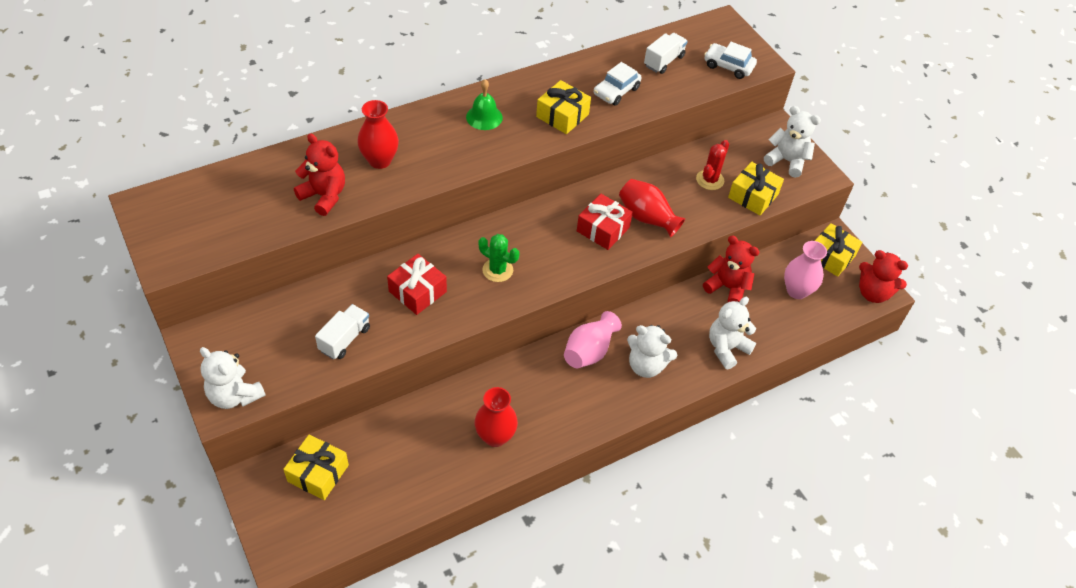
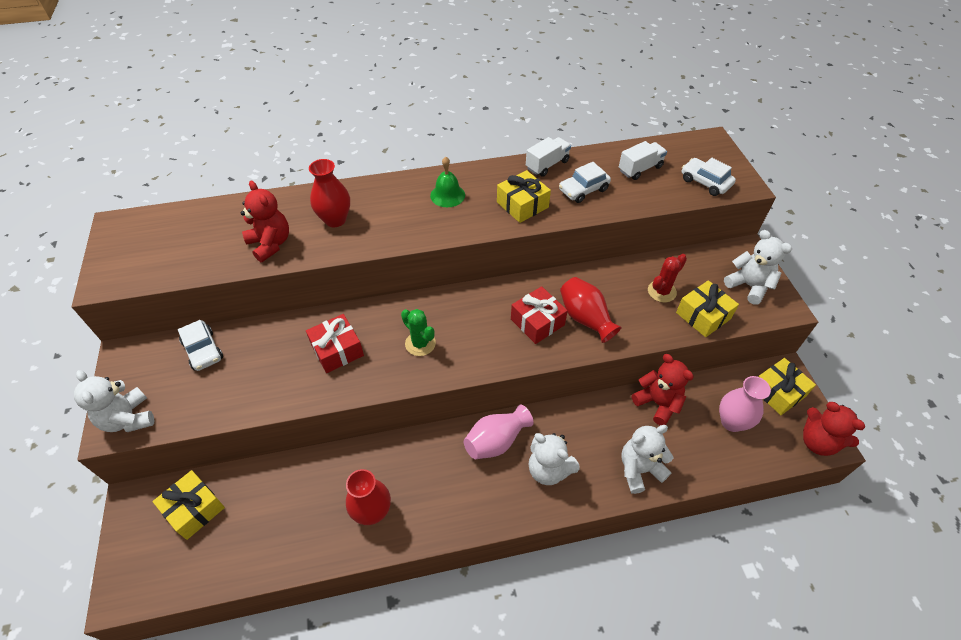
camera: 20 degrees right, 0 degrees up
(278, 318) = (203, 350): none -> white car
(345, 339) = (251, 384): white truck -> white truck (547, 165)

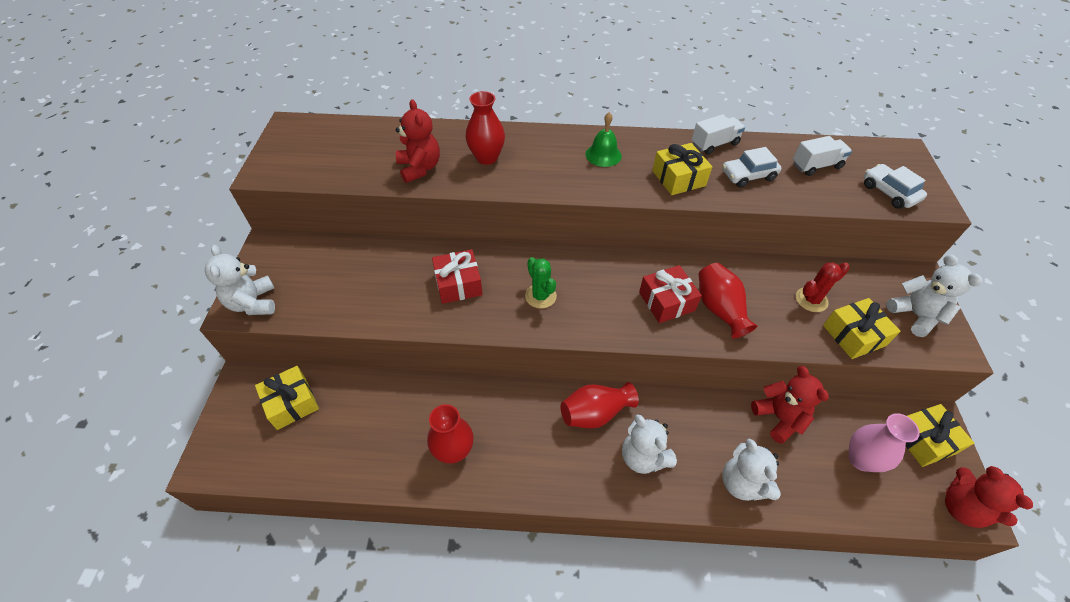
camera: 15 degrees right, 0 degrees up
(203, 350) = (336, 256): white car -> none
(496, 441) = (595, 413): pink vase -> red vase
(639, 469) = (742, 483): white teddy bear -> white teddy bear turned 105 degrees counterclockwise

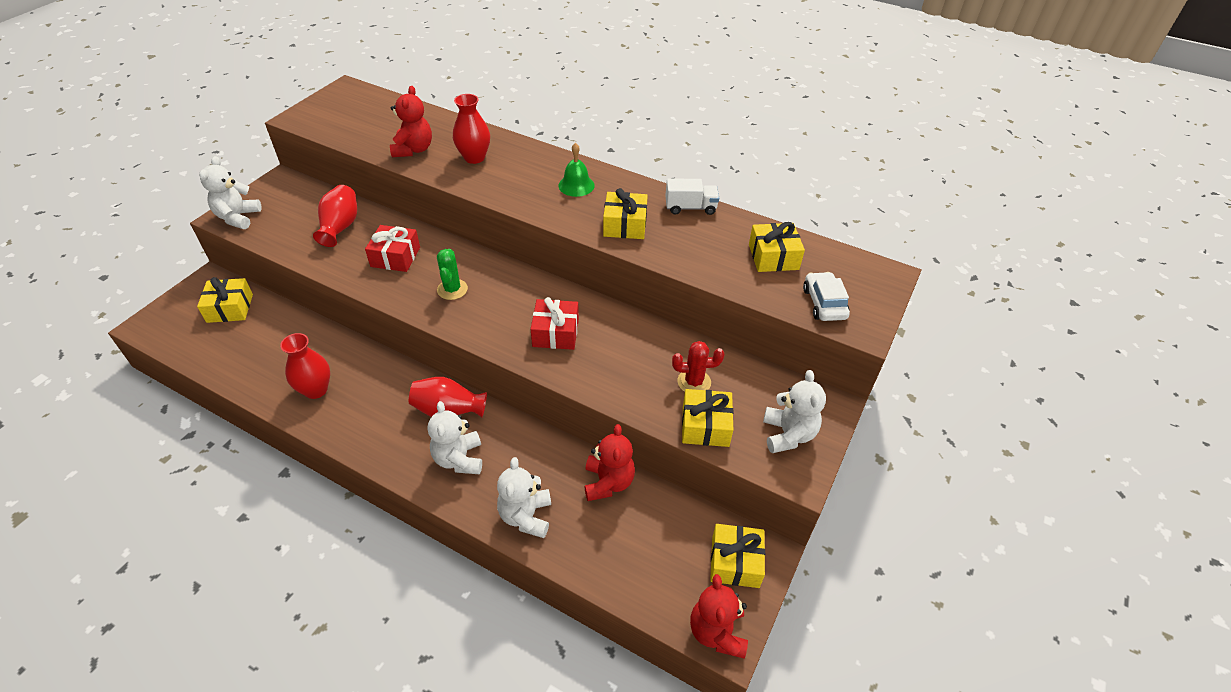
camera: 25 degrees right, 5 degrees down
(719, 309) = (597, 356): red vase -> red vase (340, 227)
(748, 175) = (694, 243): white car -> none
(816, 166) = (773, 257): white truck -> yellow gift
(861, 459) = (655, 548): pink vase -> none

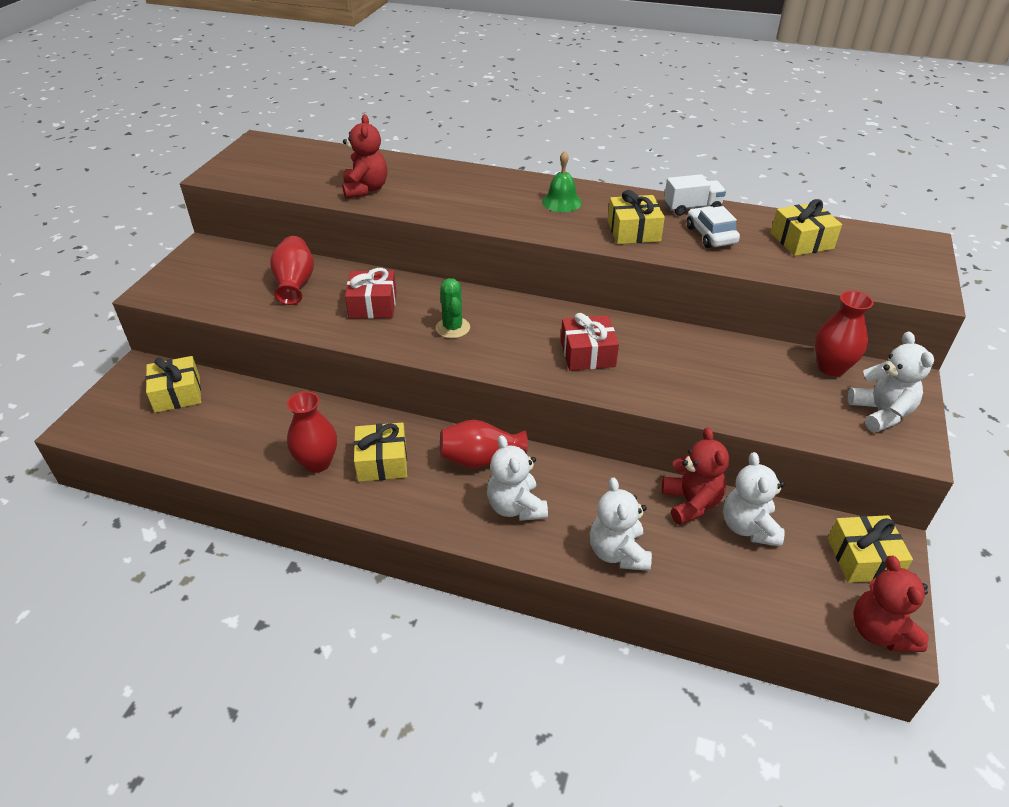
camera: 10 degrees left, 5 degrees down
(238, 217) = (169, 290): white teddy bear -> white teddy bear (749, 527)
(474, 157) = (437, 189): red vase -> red vase (831, 367)
(694, 382) = (758, 379): red cactus -> none
(705, 426) = (792, 418): yellow gift -> yellow gift (382, 462)
(824, 303) = (876, 275): white car -> white car (710, 235)

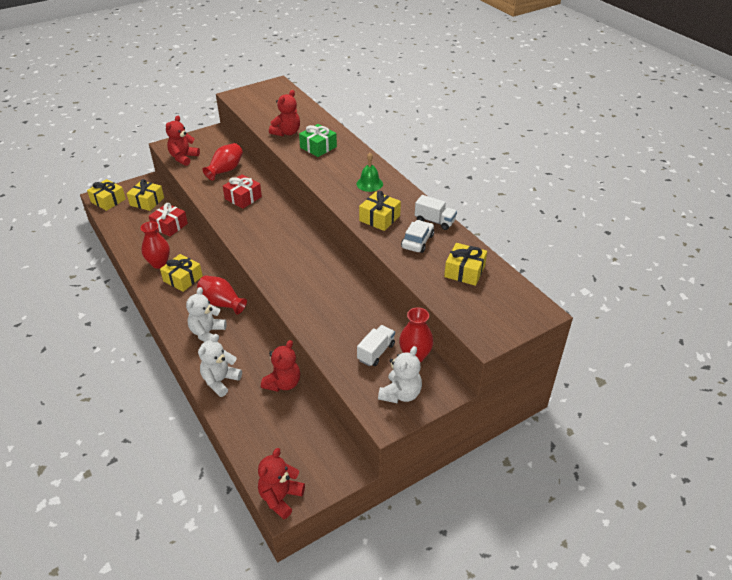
camera: 40 degrees right, 0 degrees up
(204, 296) = (183, 158): none -> red teddy bear
(434, 189) = (318, 147): none -> green gift
(453, 328) = (261, 228): green cactus -> none
(587, 354) = (302, 275): red gift -> red gift (169, 226)
(749, 527) = (292, 412): white teddy bear -> none
(792, 387) = (376, 352): none -> white truck
(863, 558) = (324, 465): yellow gift -> yellow gift (108, 200)

